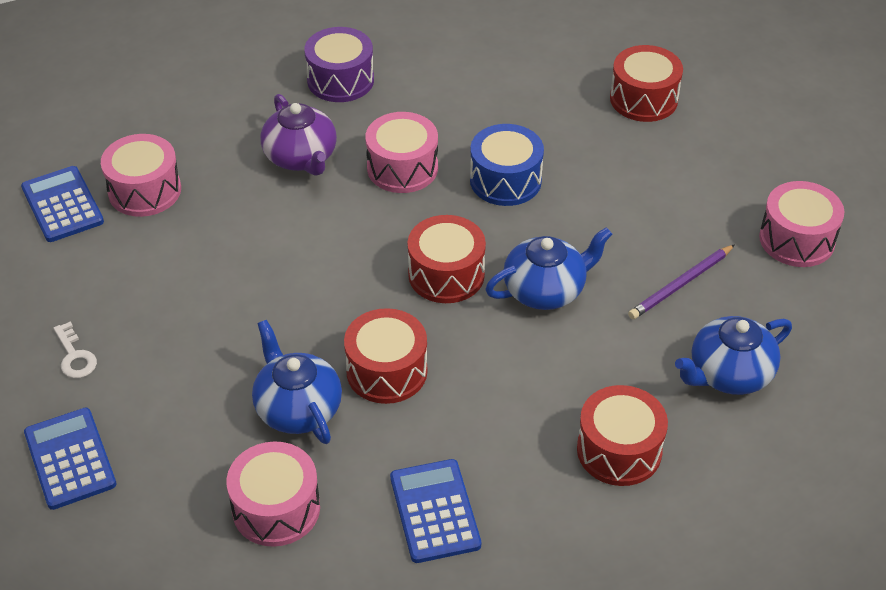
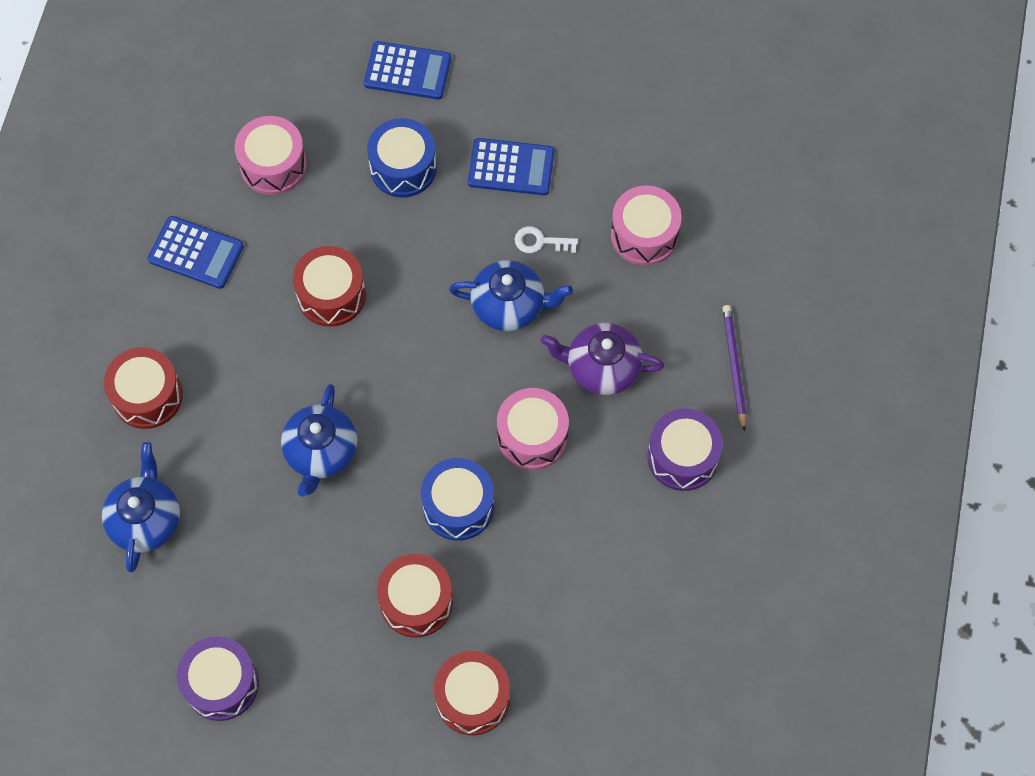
camera: 125 degrees right, 20 degrees up
(62, 205) = (669, 171): blue calculator -> blue calculator (511, 167)
(75, 356) = (498, 112): white key -> white key (540, 242)
(197, 396) = (403, 167): none -> blue drum
(297, 408) = (343, 221): blue teapot -> blue teapot (509, 305)
(446, 274) = (390, 392): red drum -> red drum (416, 601)
(681, 284) = (249, 555): purple pencil -> purple pencil (734, 367)
(796, 239) = (221, 684): pink drum -> purple drum

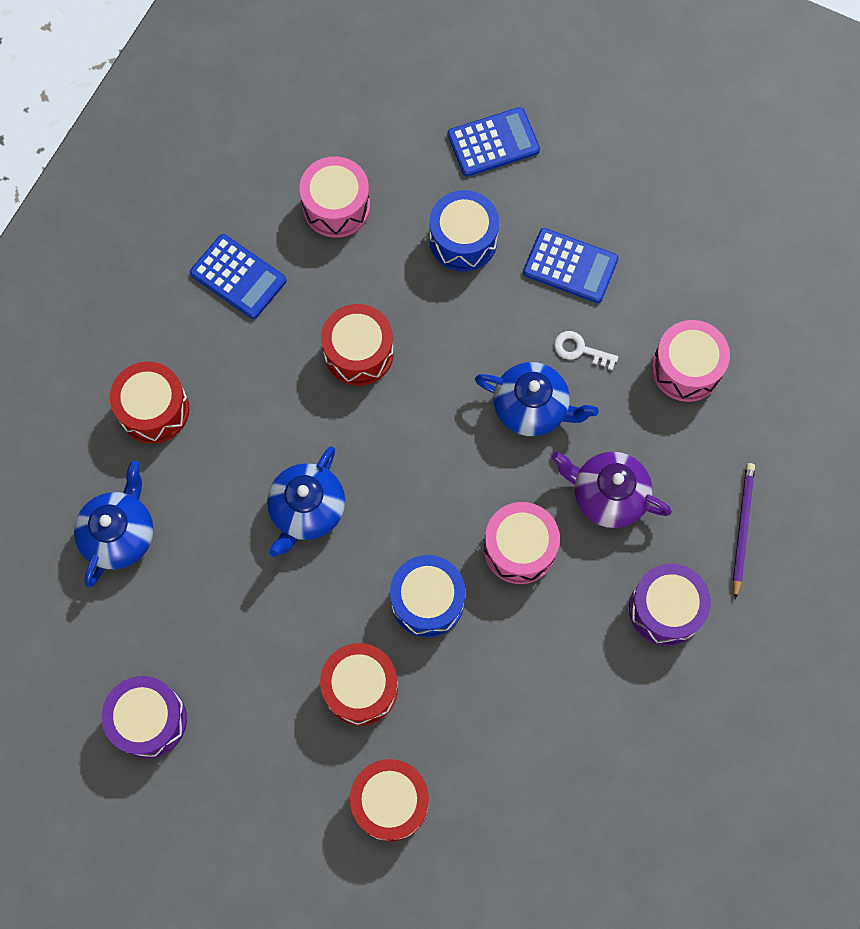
camera: 15 degrees right, 5 degrees up
(407, 71) = (493, 142): blue calculator -> blue calculator turned 45 degrees counterclockwise

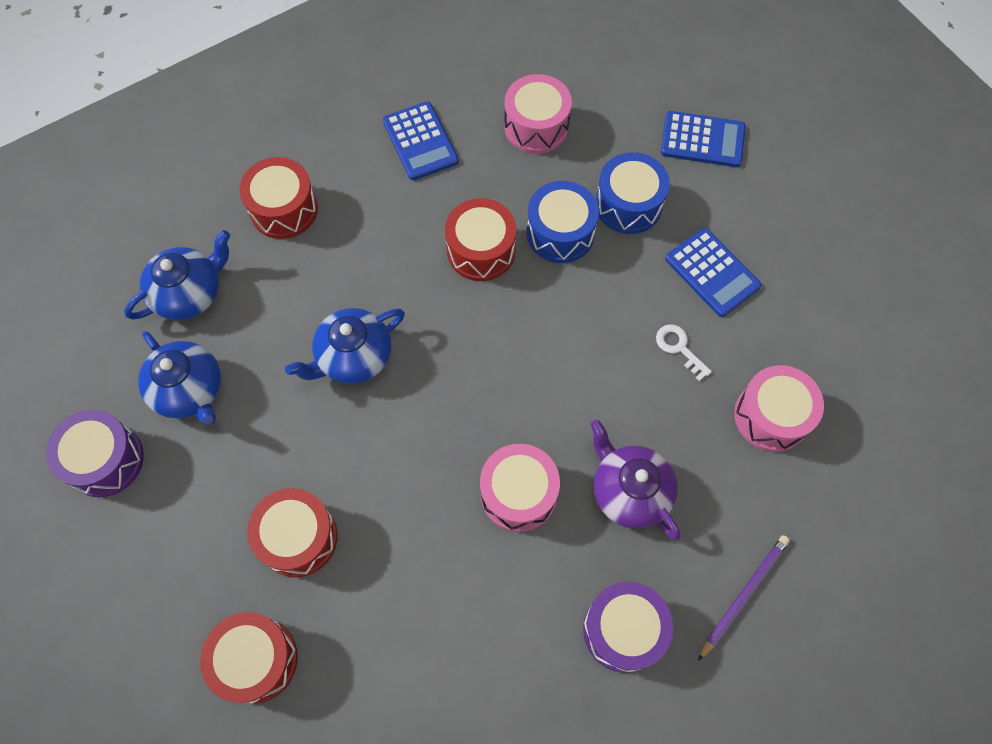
camera: 30 degrees right, 5 degrees down
(427, 601) = (406, 494): blue drum -> blue drum (560, 233)
(532, 408) = (605, 375): blue teapot -> blue teapot (189, 390)

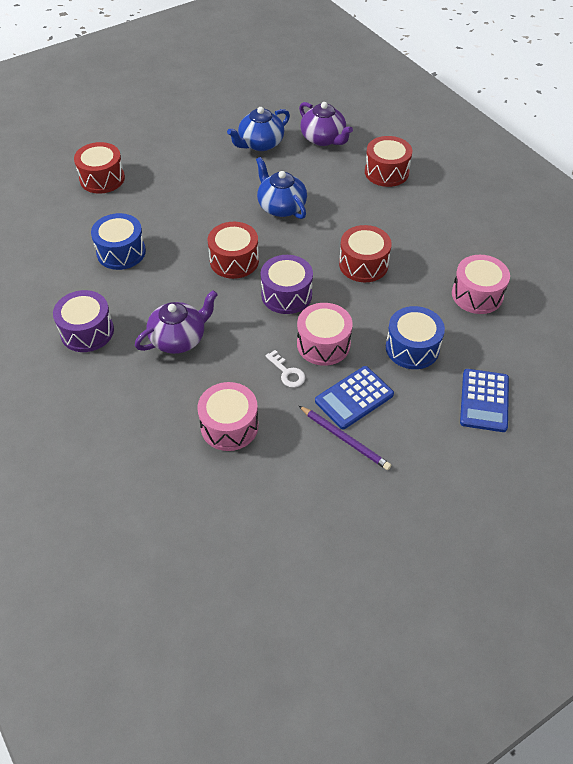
camera: 90 degrees right, 15 degrees down
(105, 460) = (220, 118): purple drum -> purple drum (286, 295)
(189, 293) = (323, 139): blue teapot -> purple teapot
(298, 538) = (167, 190): red drum -> red drum (234, 261)
(420, 141) = (451, 232): blue calculator -> none
(518, 494) = (183, 282): pink drum -> pink drum (323, 344)
(560, 233) = (382, 307): blue drum -> blue drum (121, 252)
(679, 348) = (287, 372): white key -> white key turned 90 degrees clockwise
(743, 595) = (97, 397): purple pencil -> purple pencil (344, 439)

